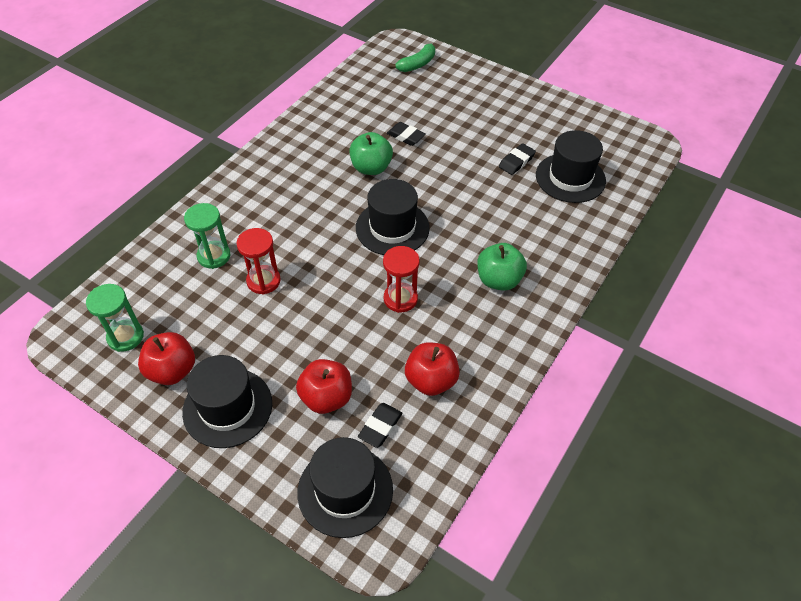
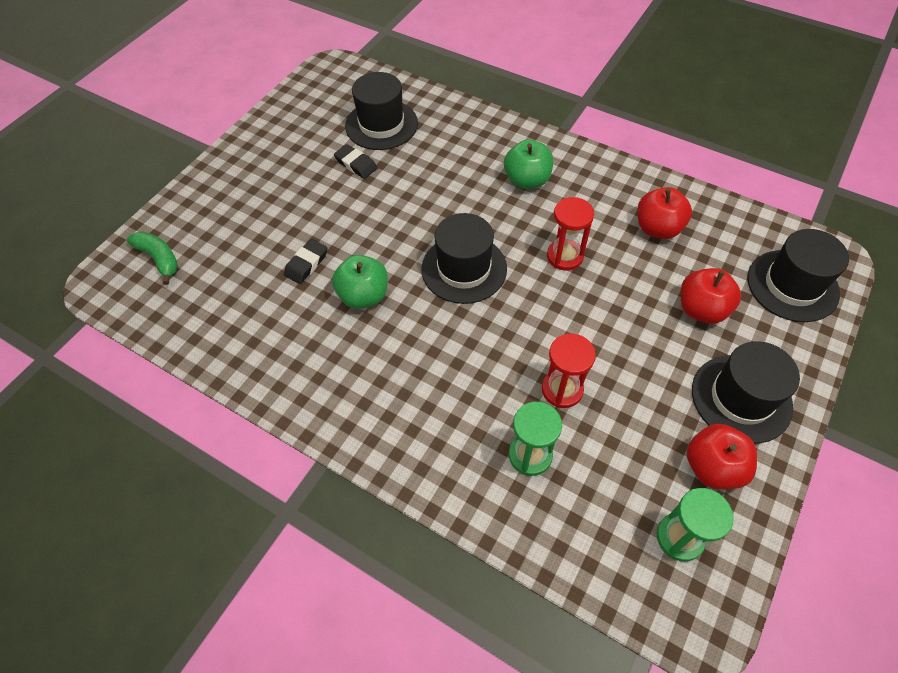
camera: 90 degrees left, 5 degrees up
(380, 427) = (719, 264): black eraser -> none

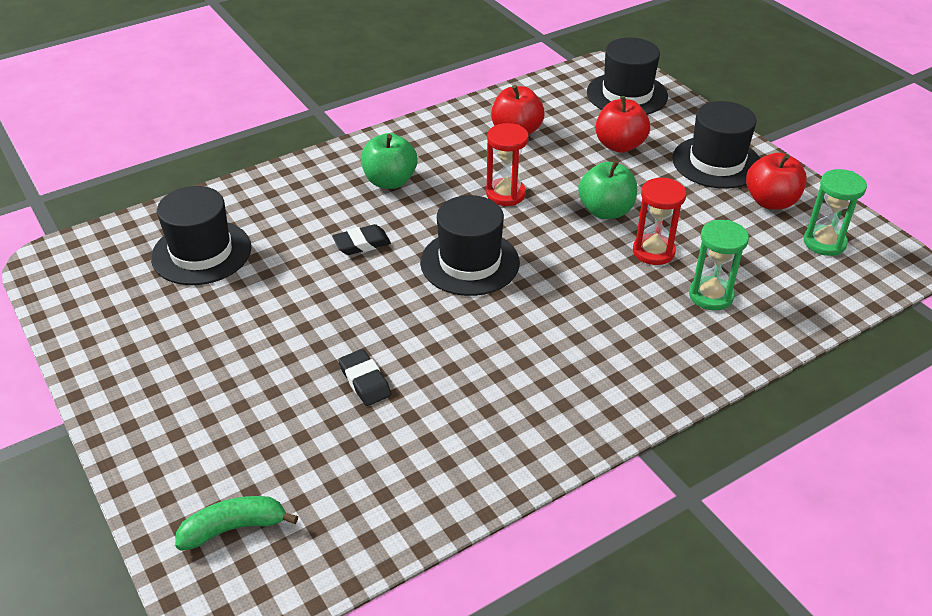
camera: 65 degrees left, 15 degrees down
(356, 164) = (245, 293): black eraser -> black eraser (362, 243)
(364, 296) = (449, 347): green apple -> green apple (606, 211)

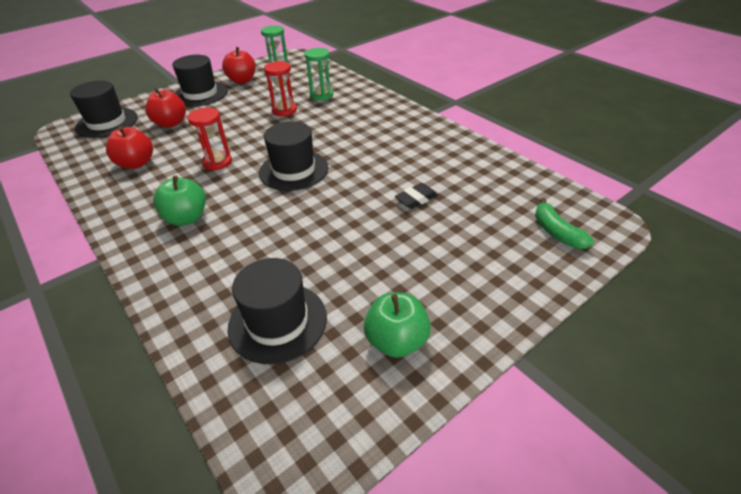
camera: 95 degrees left, 0 degrees up
(362, 243) = (270, 221): black eraser -> none
(606, 211) = (243, 125): green apple -> green apple (396, 341)

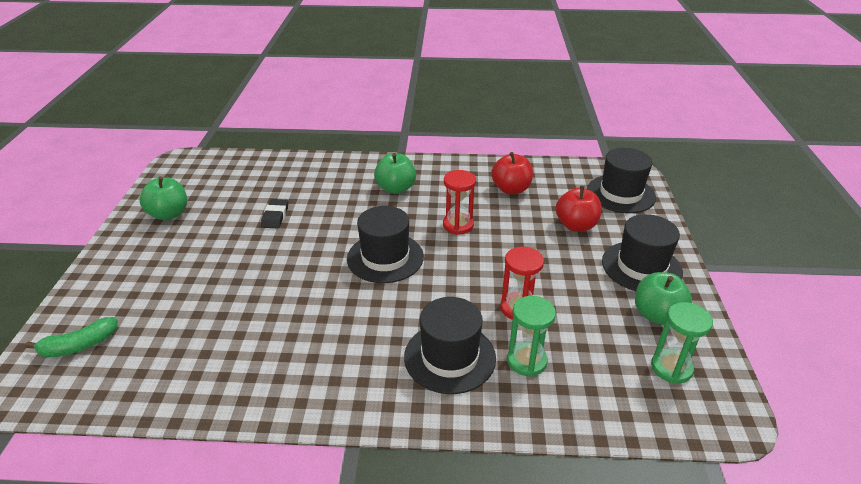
camera: 130 degrees right, 5 degrees down
(242, 80) = (657, 315): red apple -> green apple
(277, 322) = (250, 186): black hat -> black hat (450, 357)
(416, 199) = (241, 299): black eraser -> black eraser (275, 216)
(556, 232) = (79, 346): green banana -> green banana turned 135 degrees clockwise

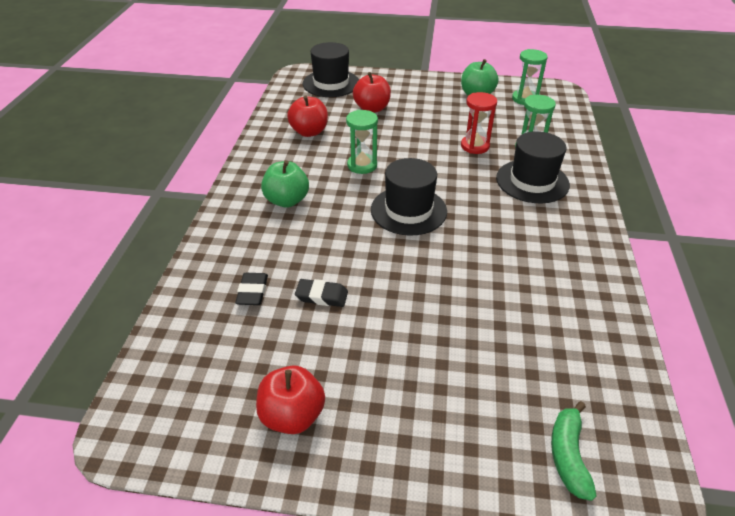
camera: 85 degrees left, 5 degrees up
(79, 346) = (568, 455): green banana -> green banana turned 150 degrees counterclockwise
(169, 214) = (292, 415): green apple -> red apple
(285, 186) = (252, 292): none -> black eraser
(458, 225) = (362, 165): red hourglass -> green hourglass
(641, 267) = (426, 91): black hat -> none

